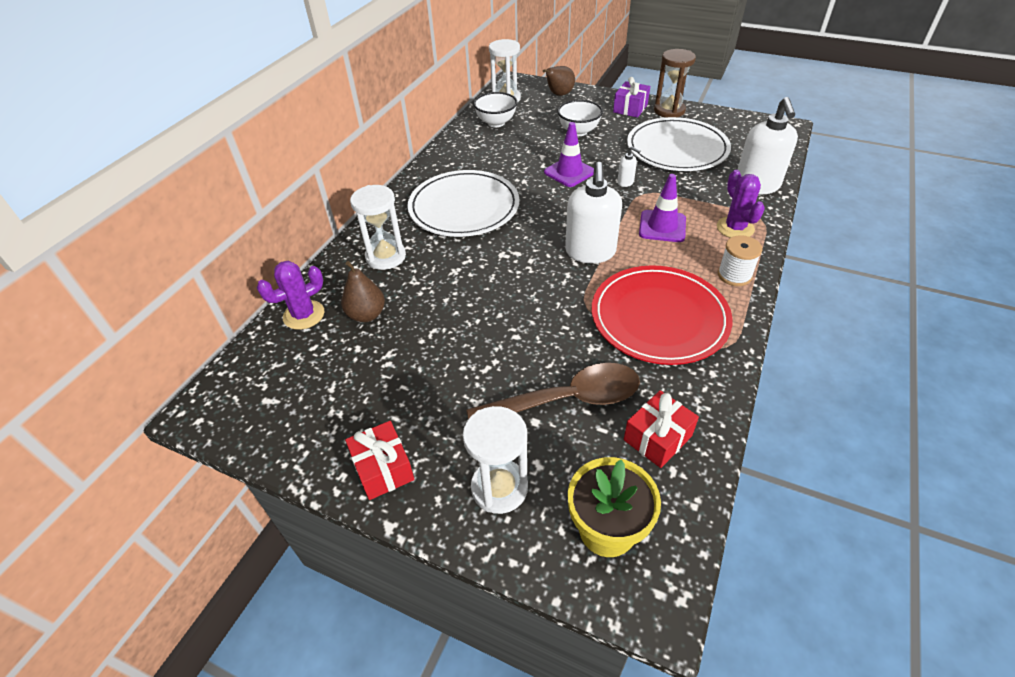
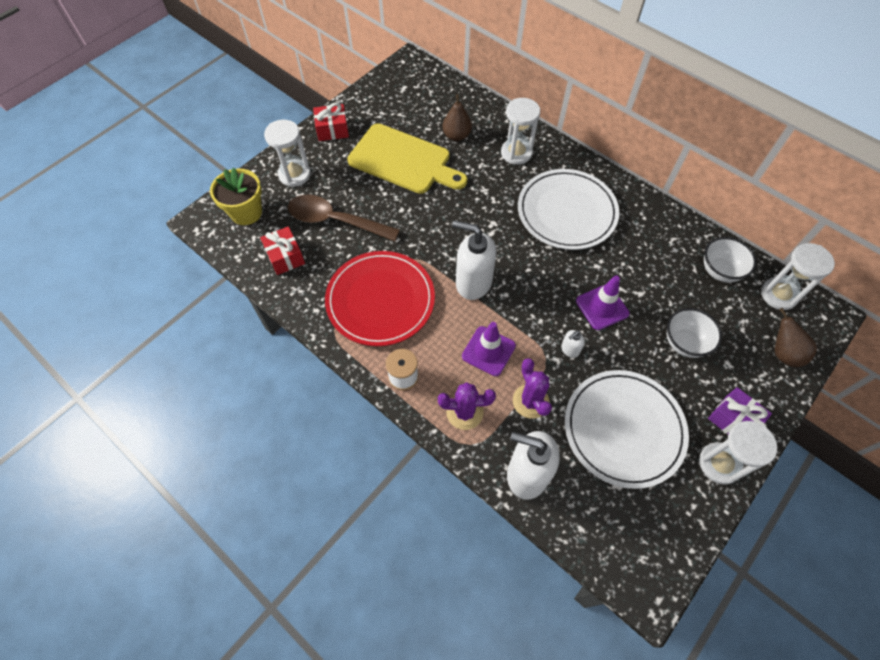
camera: 105 degrees right, 15 degrees up
(304, 315) = (469, 105): purple cactus -> purple cactus (530, 401)
(428, 357) = (403, 160): none -> yellow cutting board
(566, 400) = (335, 221): brown spoon -> brown spoon turned 105 degrees clockwise
(669, 111) = (719, 464): brown hourglass -> white hourglass

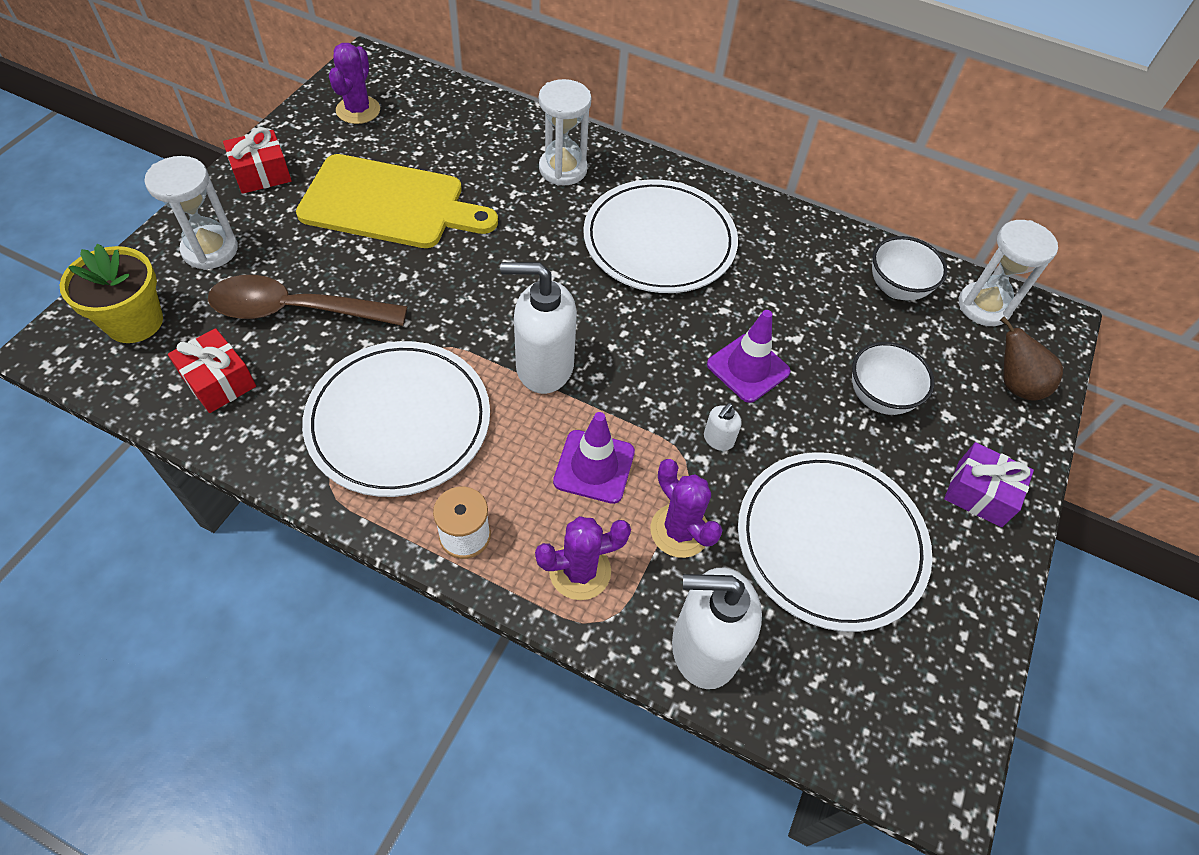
camera: 20 degrees left, 5 degrees down
(380, 300) = (399, 421): red plate -> white plate
(397, 94) = (358, 110): none -> purple cactus
(456, 136) = (466, 157): brown pear -> none
(719, 464) = (980, 562): white hourglass -> none

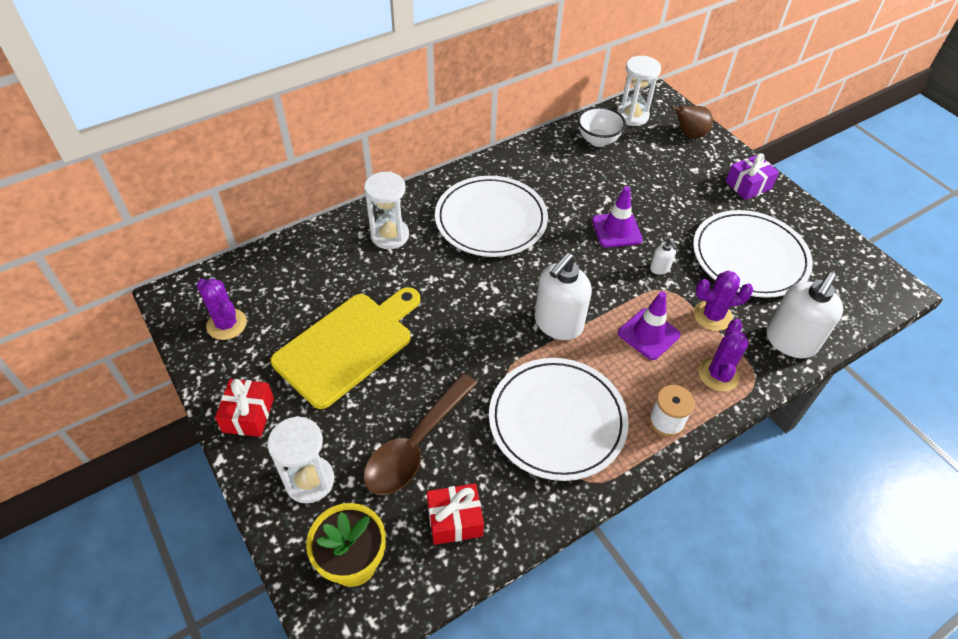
camera: 55 degrees left, 5 degrees down
(879, 397) = (668, 188): white bowl -> none

